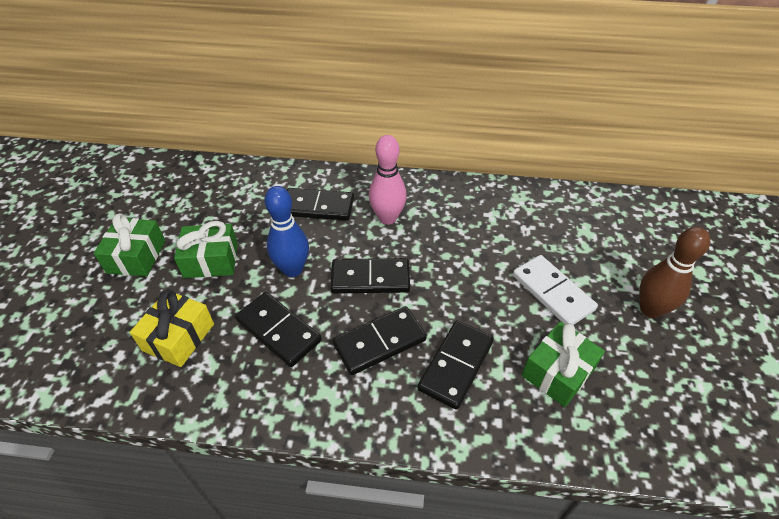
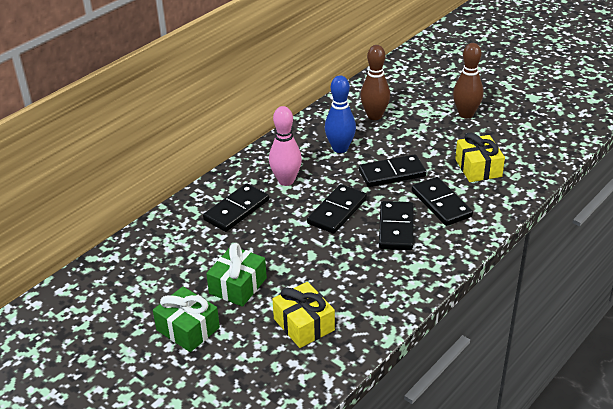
camera: 55 degrees left, 10 degrees down
(278, 331) = (344, 271): black domino -> black domino (392, 173)
(292, 269) = (291, 245): blue bowling pin -> blue bowling pin (340, 148)
(552, 292) = (421, 142): white domino -> none
(556, 231) = (374, 116): none -> brown bowling pin
(558, 372) = (478, 168): green gift -> yellow gift

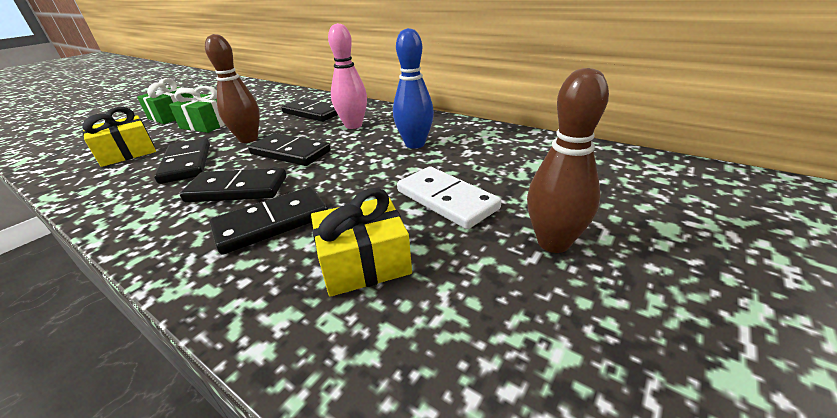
camera: 85 degrees right, 5 degrees down
(374, 116) = (499, 158): brown bowling pin -> brown bowling pin (248, 139)
(392, 173) = (358, 179): black domino -> black domino (186, 163)
(424, 140) = (446, 200): none -> white domino

